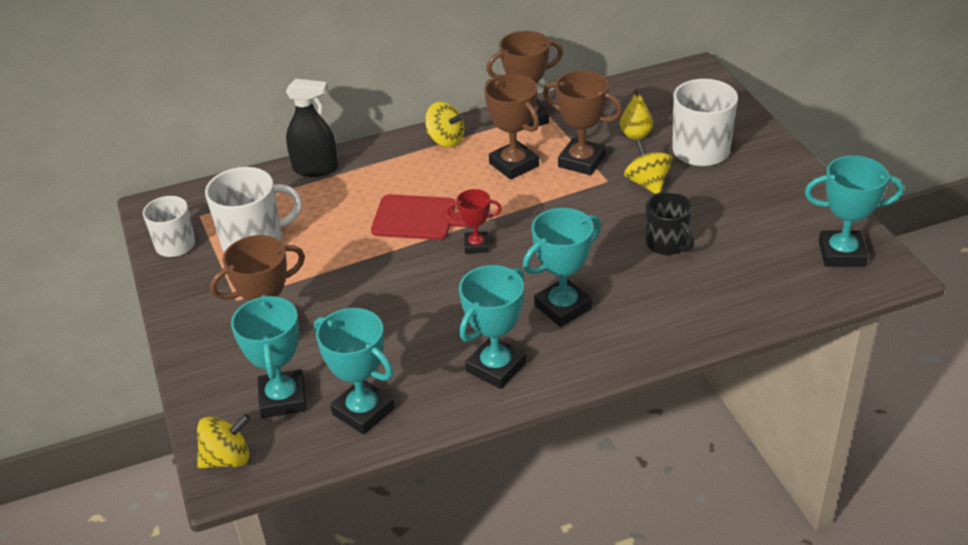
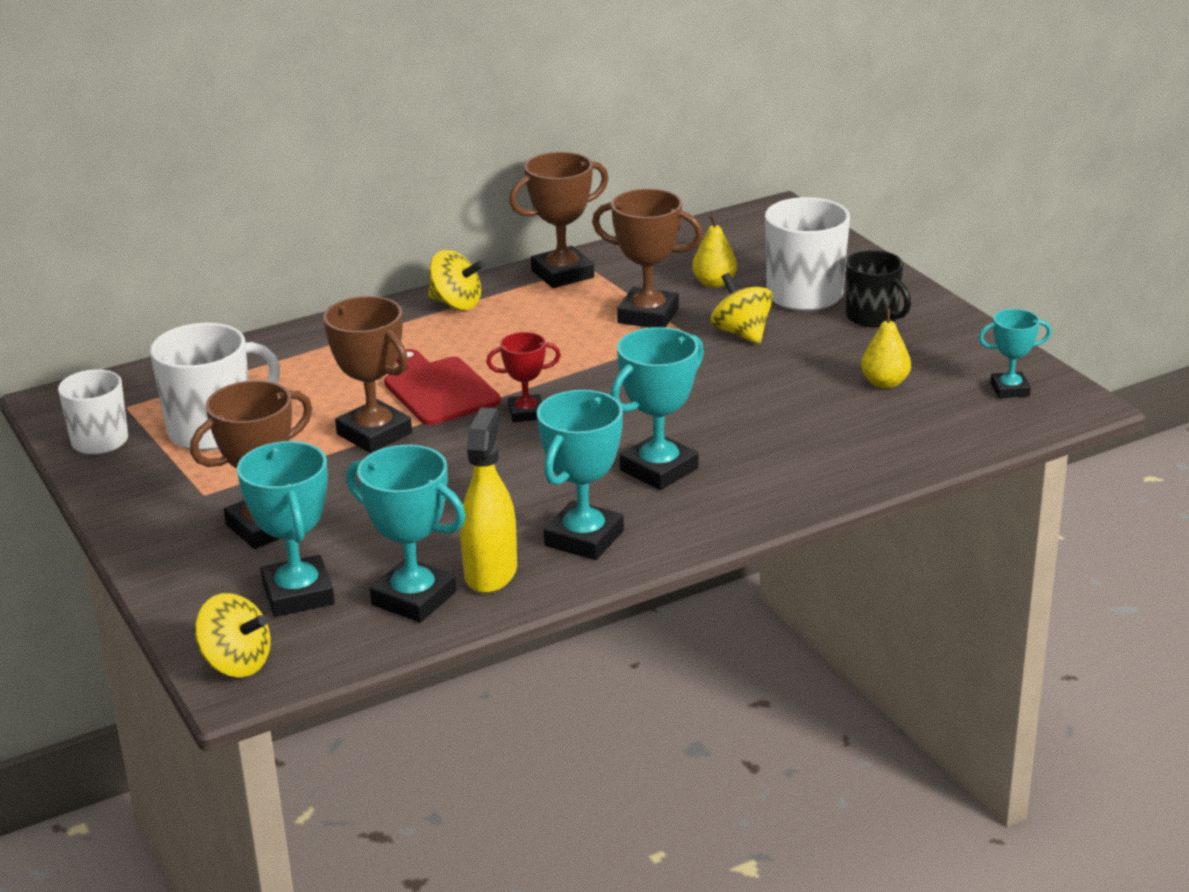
camera: 10 degrees left, 10 degrees down
(227, 458) = (236, 663): yellow spinning top -> yellow spinning top turned 60 degrees clockwise
(315, 169) = (280, 345): black spray bottle -> none
(418, 218) = (439, 389): red cutting board -> red cutting board turned 120 degrees counterclockwise
(422, 393) = (490, 573): none -> yellow spray bottle
(514, 164) = (557, 324): brown trophy -> brown trophy (374, 434)
(667, 244) = (782, 394): black mug -> black mug (873, 317)
(746, 239) = (885, 383): none -> yellow pear
(841, 254) = (1010, 389): turquoise trophy -> turquoise trophy, size x0.60

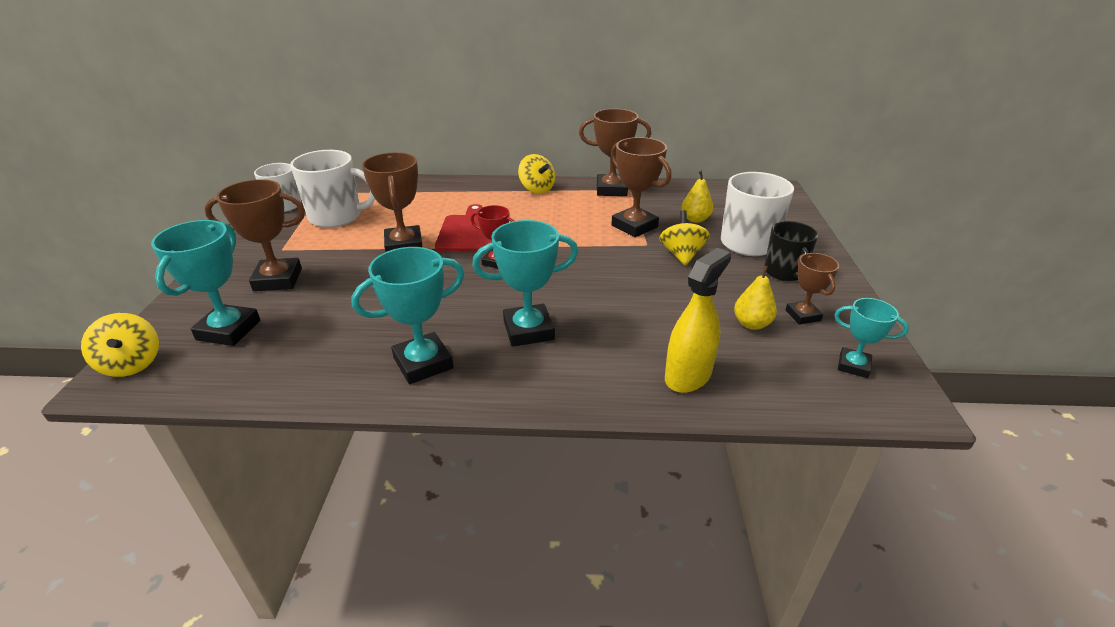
camera: 30 degrees right, 5 degrees up
(414, 598) = (276, 362): turquoise trophy -> none
(490, 573) = (339, 364): yellow spray bottle -> yellow spray bottle (688, 376)
(928, 357) = (803, 315): none -> brown trophy

